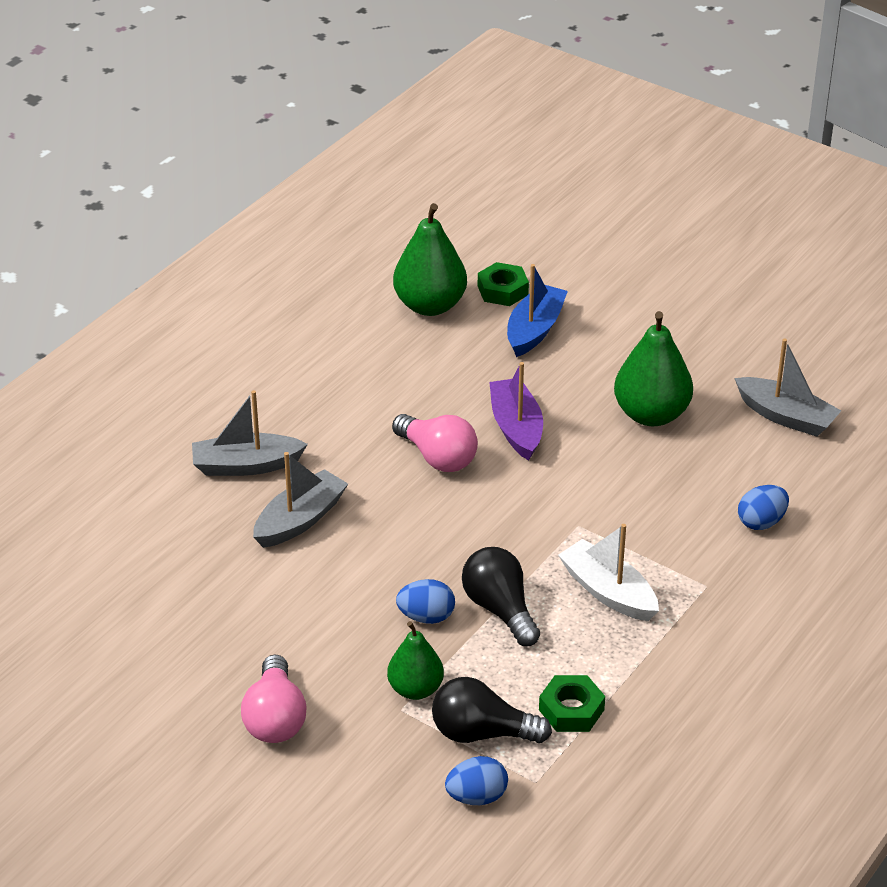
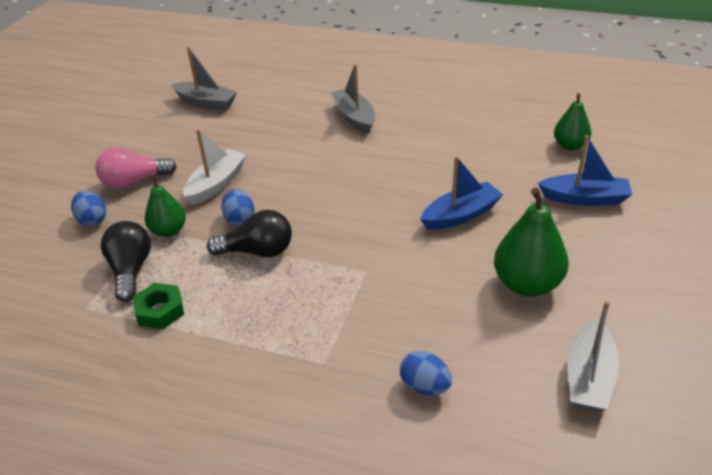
camera: 75 degrees right, 0 degrees up
(300, 520) = (313, 148): grey boat -> grey boat (206, 103)
(430, 305) = (570, 145): green pear -> green pear, size x0.63
(437, 457) = (405, 187): pink light bulb -> none
(476, 797) = (69, 282): blue egg -> blue egg (92, 220)
(500, 609) = (257, 251): black light bulb -> black light bulb turned 45 degrees clockwise
(502, 290) = (618, 173): green nut -> none
(516, 428) = (461, 215): purple boat -> blue boat
(608, 592) = (295, 304): white boat -> white boat (216, 184)

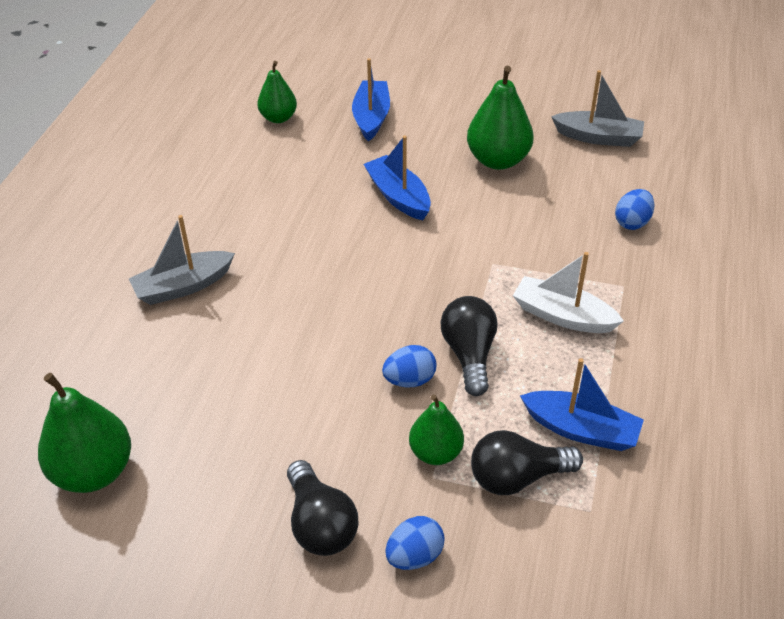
camera: 95 degrees left, 5 degrees up
(134, 182) = (320, 524): pink light bulb -> black light bulb
(160, 311) = (581, 430): green nut -> blue boat
(206, 103) = (93, 472): grey boat -> green pear
(216, 184) = (331, 418): white boat -> white boat (562, 316)

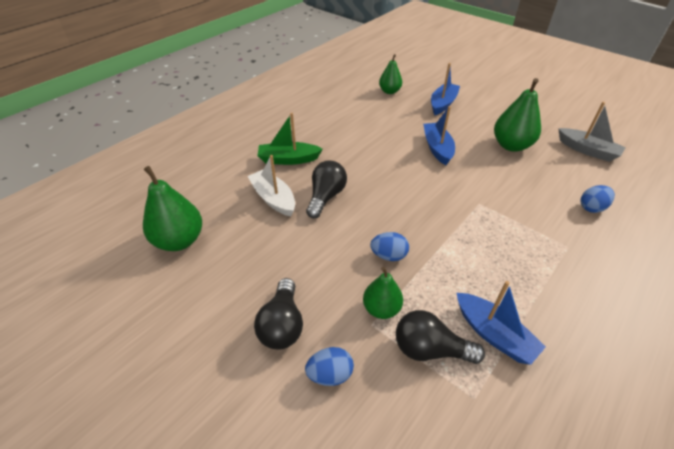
camera: 25 degrees right, 0 degrees up
(183, 286) = (288, 159): grey boat -> green boat
(469, 354) = (436, 253): black light bulb -> black light bulb (326, 197)
(562, 316) = (514, 251): white boat -> white boat (273, 199)

